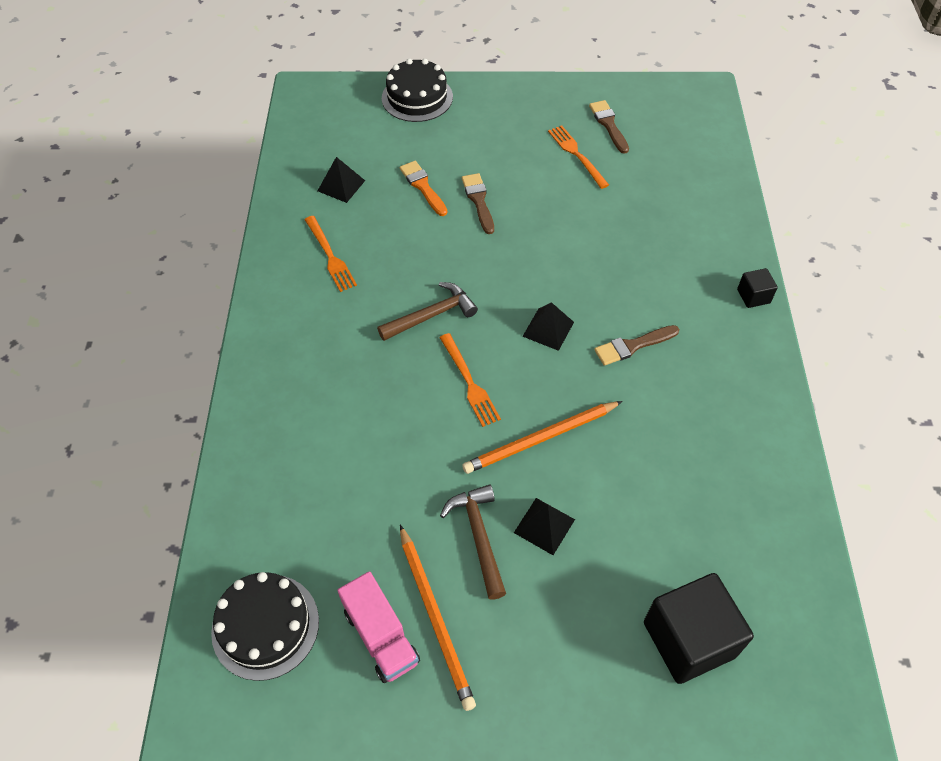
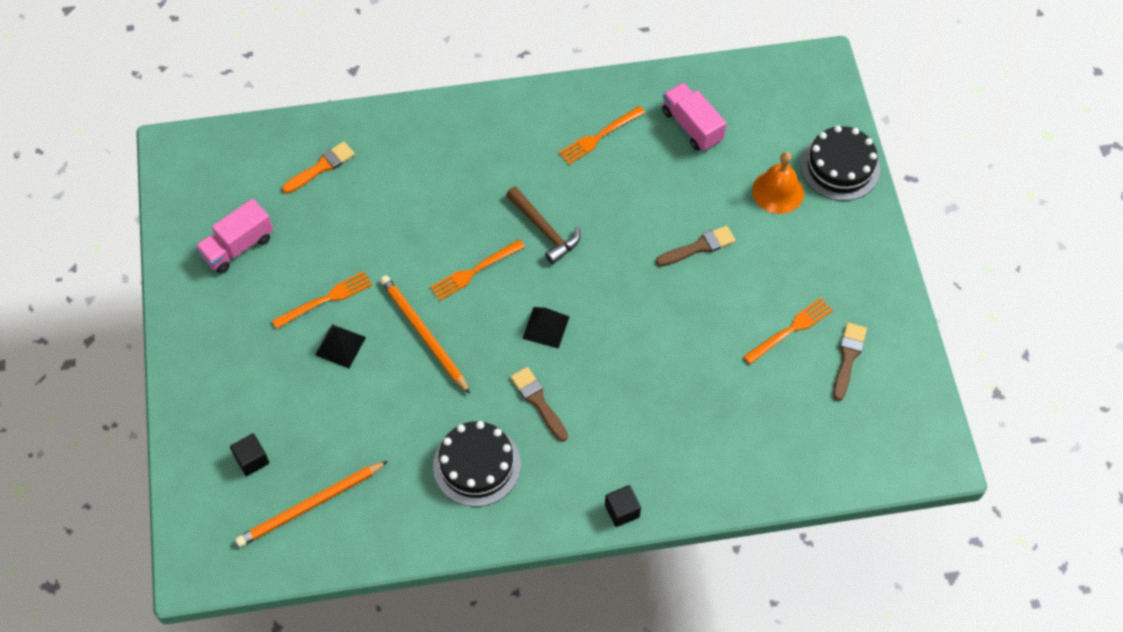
camera: 80 degrees right, 5 degrees up
(265, 626) = (240, 172): black cake -> black cake (477, 465)
(341, 185) = (692, 126): black pyramid -> pink truck
(423, 187) = (707, 195): orange brush -> orange brush (321, 167)
(431, 139) = (778, 191): none -> orange bell
(435, 618) = (255, 280): orange pencil -> orange pencil (310, 505)
(479, 536) = (326, 299): brown hammer -> orange fork
(608, 125) = (848, 358): brown brush -> brown brush turned 45 degrees counterclockwise
(689, 639) = (252, 460): black cube -> black cube, size x0.47

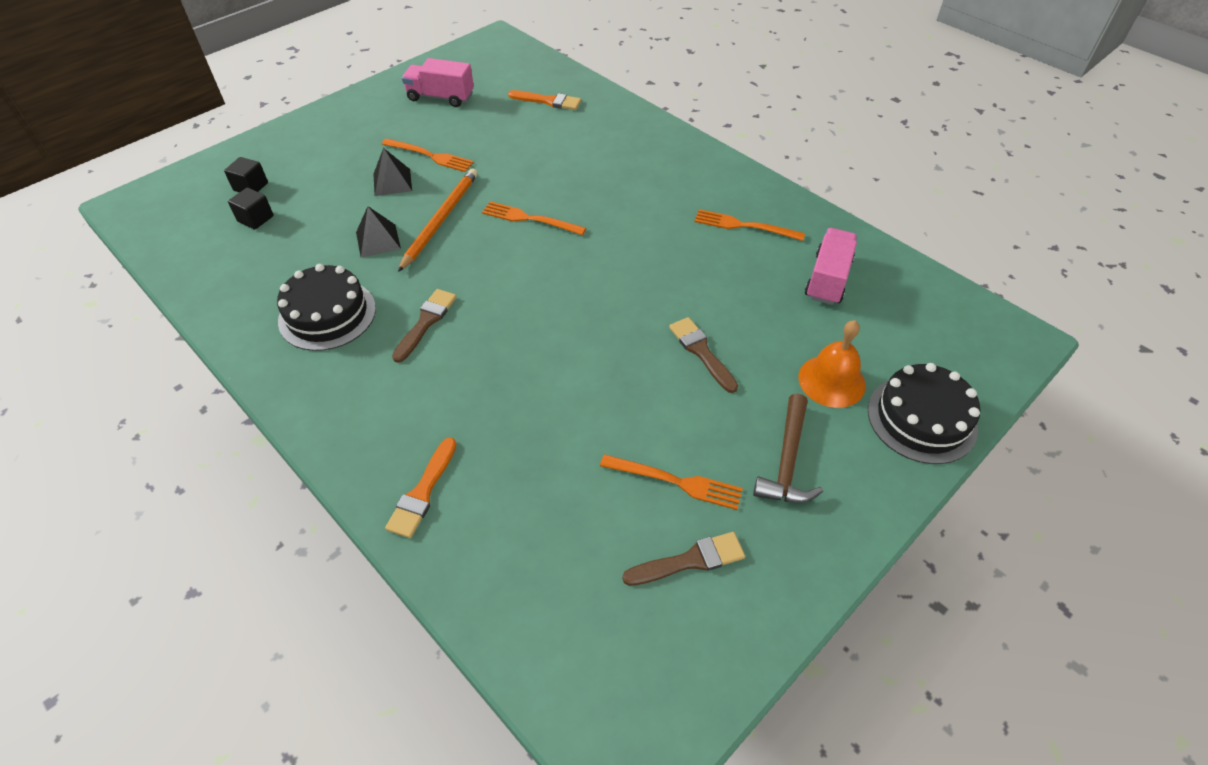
camera: 55 degrees right, 10 degrees down
(310, 505) = (224, 235): orange pencil -> none
(544, 230) = (612, 239): brown hammer -> brown hammer (787, 461)
(545, 327) = (511, 288): black pyramid -> black pyramid (378, 240)
(622, 511) = (340, 447): black cube -> black cube (255, 219)
(697, 477) = (422, 492): none -> orange brush
(699, 247) = (701, 352): brown brush -> brown brush turned 150 degrees counterclockwise

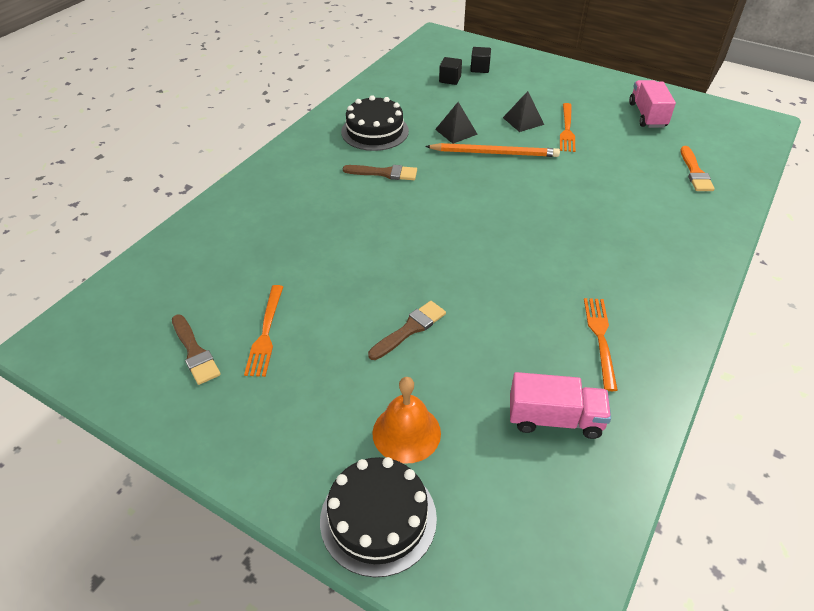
camera: 75 degrees right, 5 degrees down
(422, 492) = (237, 209): orange brush -> none
(529, 219) = (523, 196): orange fork -> none
(787, 461) = (300, 405): brown hammer -> none

